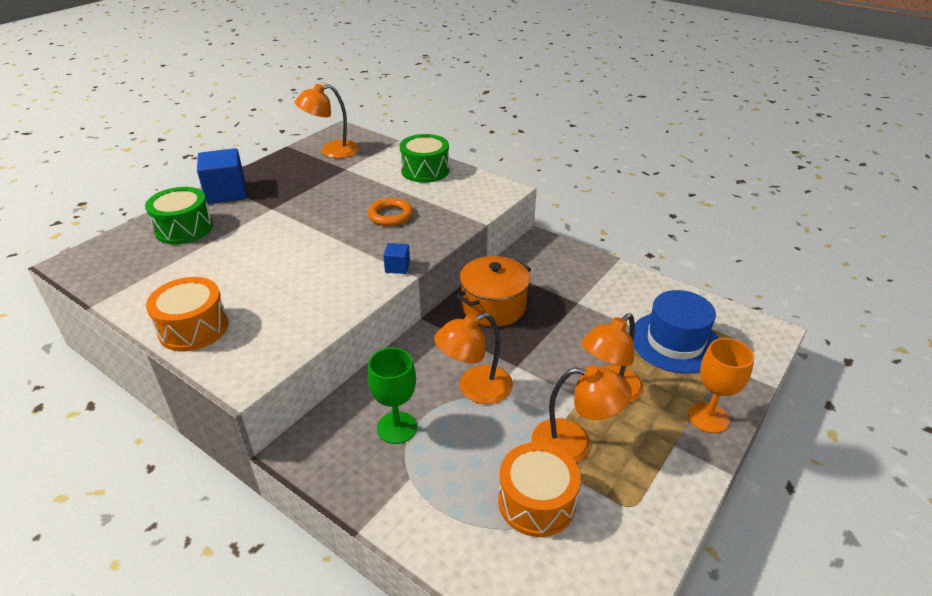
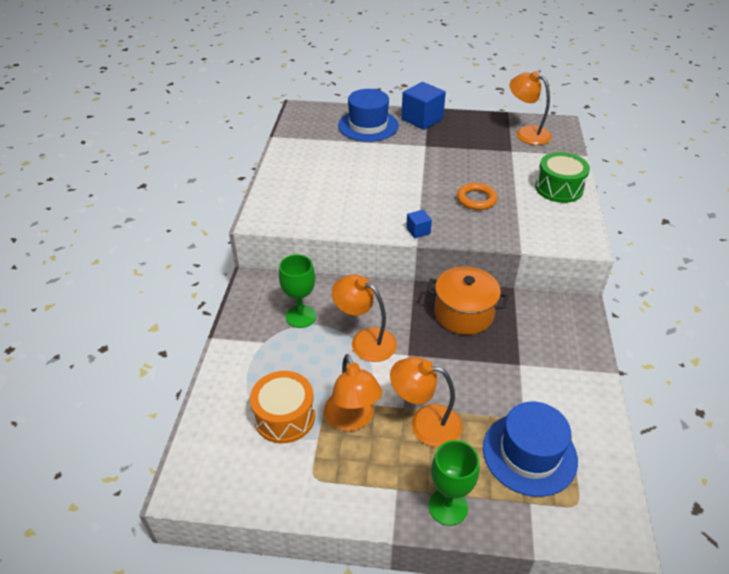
camera: 60 degrees right, 5 degrees up
(184, 228) = (368, 125): green drum -> blue hat
(193, 328) = (284, 179): orange drum -> none
(708, 417) = (448, 506): orange goblet -> green goblet

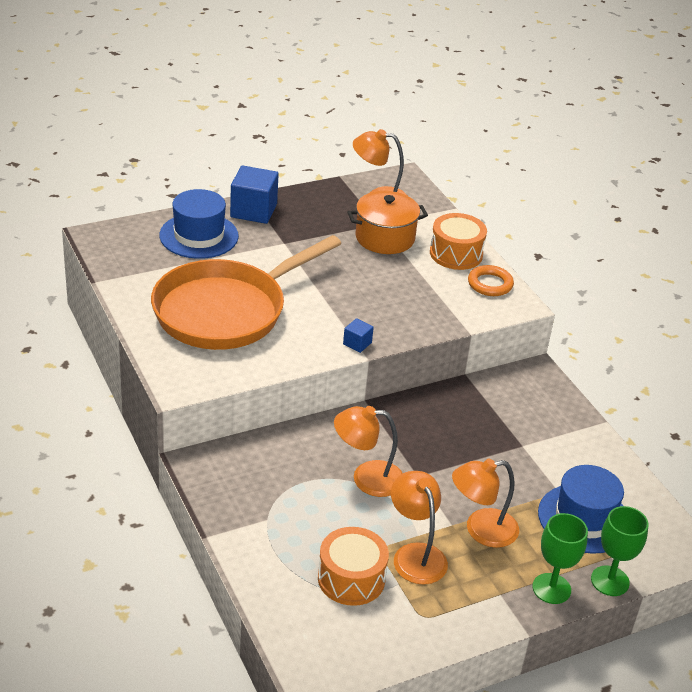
camera: 35 degrees left, 5 degrees down
(301, 316) = (282, 479): green goblet -> green goblet (610, 581)
(341, 179) = (226, 311): none -> orange pan
(352, 419) = (415, 554): orange lamp -> orange lamp turned 150 degrees counterclockwise
(464, 313) = (438, 416): orange pot -> orange pot (385, 238)
(476, 199) = (386, 290): orange ring -> orange ring (490, 284)
(559, 188) = (456, 254): green drum -> orange drum

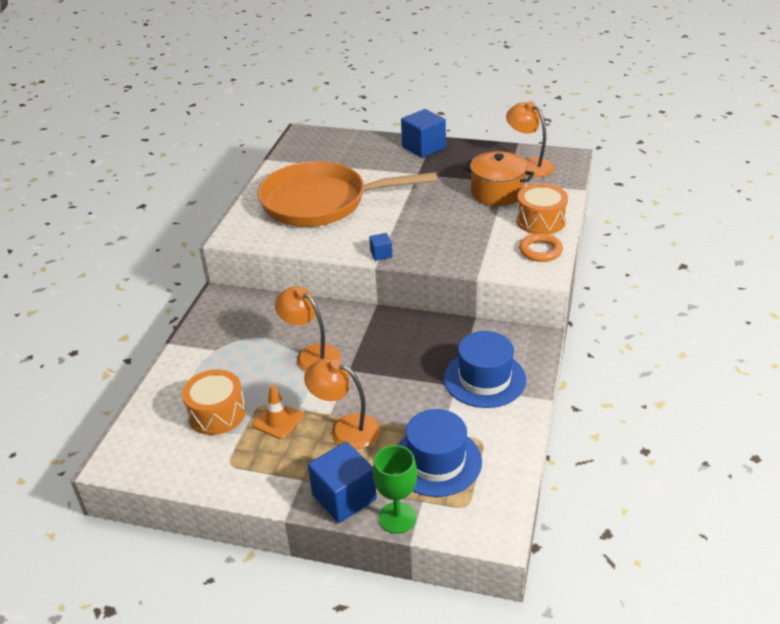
camera: 45 degrees right, 0 degrees up
(199, 236) = (365, 152): blue hat -> blue hat (484, 379)
(415, 554) = (278, 420): orange lamp -> orange traffic cone
(551, 588) = (344, 497): green goblet -> blue cube

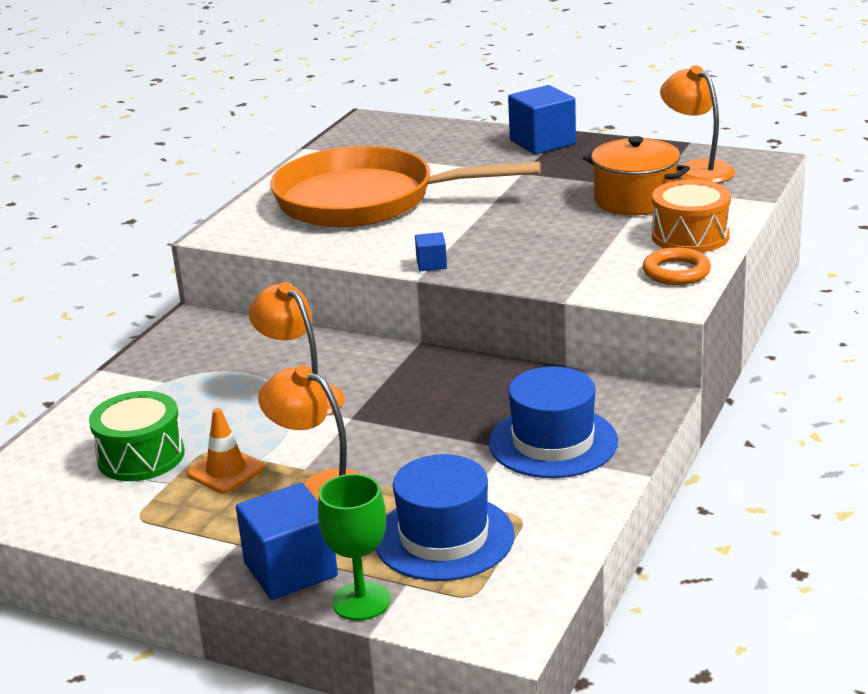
camera: 10 degrees right, 10 degrees down
(217, 413) = (141, 456): orange drum -> green drum

